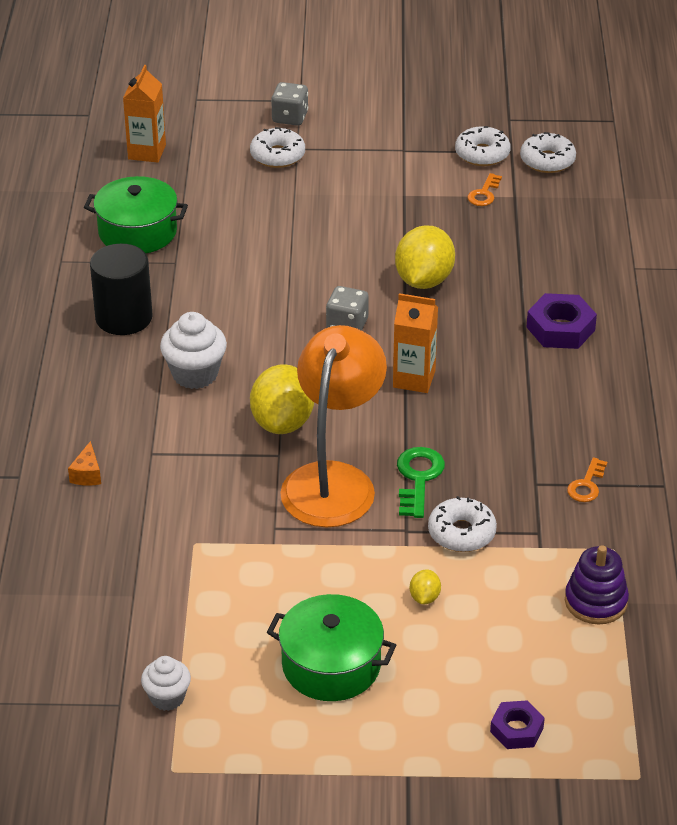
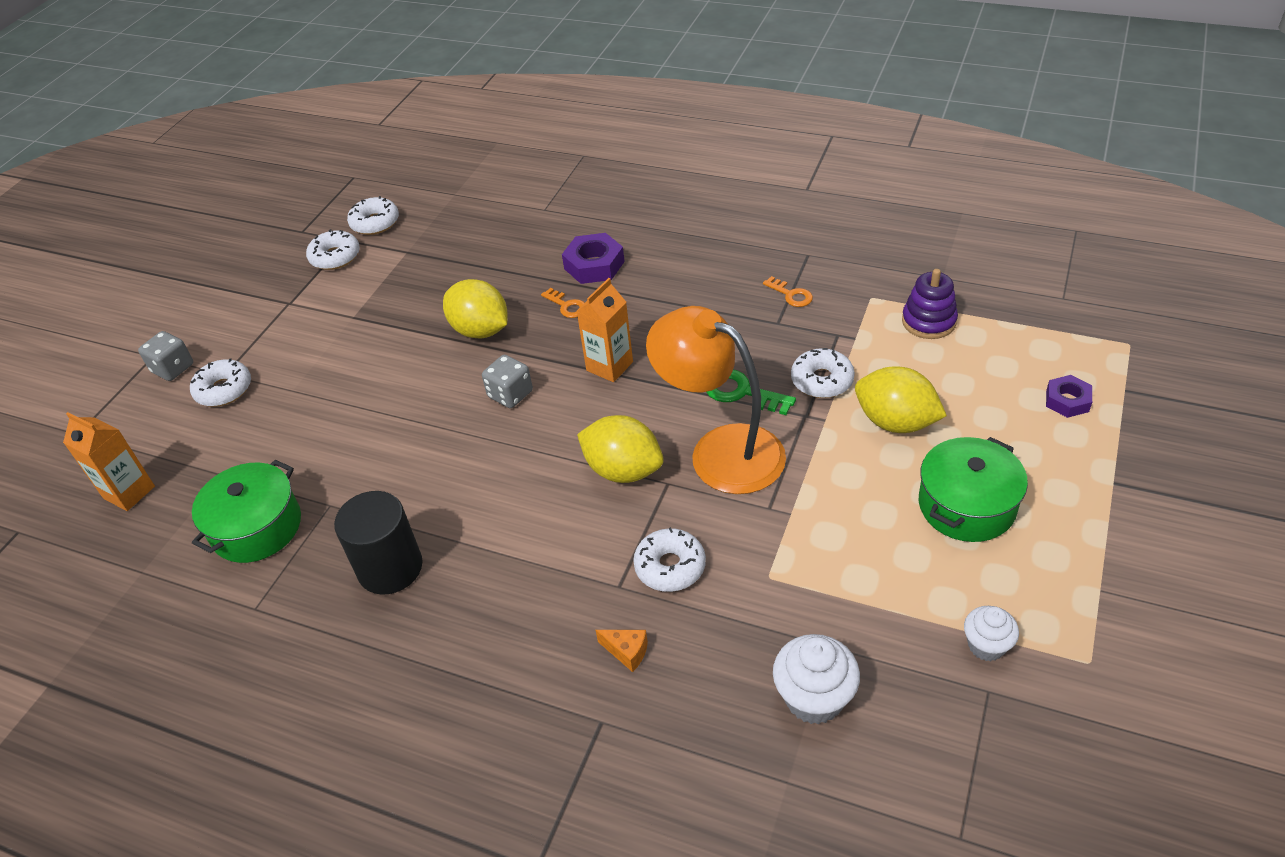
camera: 65 degrees left, 5 degrees up
(183, 479) = (670, 567): none -> white donut
(195, 374) = (516, 524): white cupcake -> white cupcake (814, 698)
(424, 597) = (895, 422): yellow lemon -> yellow lemon, size x2.22
(484, 194) = (390, 268): orange key -> orange key (567, 306)

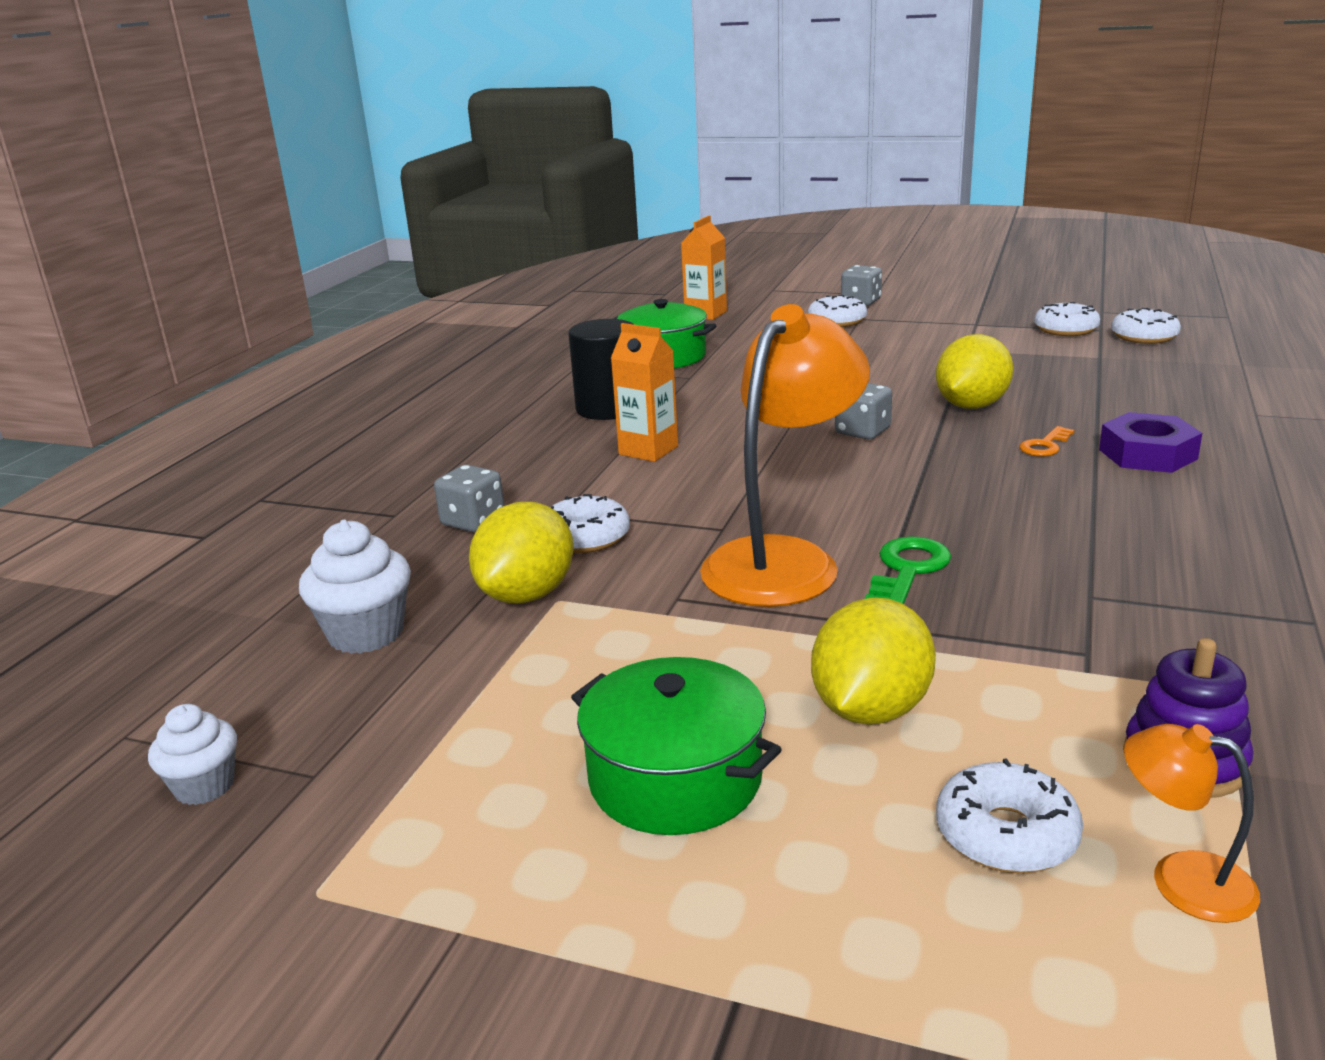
camera: 85 degrees right, 20 degrees down
(609, 366) = (932, 480): orange carton -> orange carton (648, 450)
(623, 470) = (742, 501): yellow lemon -> yellow lemon (527, 594)
(627, 652) = (473, 521): orange cheese -> grey dice
(791, 295) = (1176, 607): orange key -> none
(822, 380) = (956, 638): white donut -> white donut (1006, 834)
(986, 645) = (389, 779): white cupcake -> white cupcake (204, 786)
(1010, 339) = (1181, 879): none -> orange lamp
(1067, 401) = (992, 955): purple nut -> none

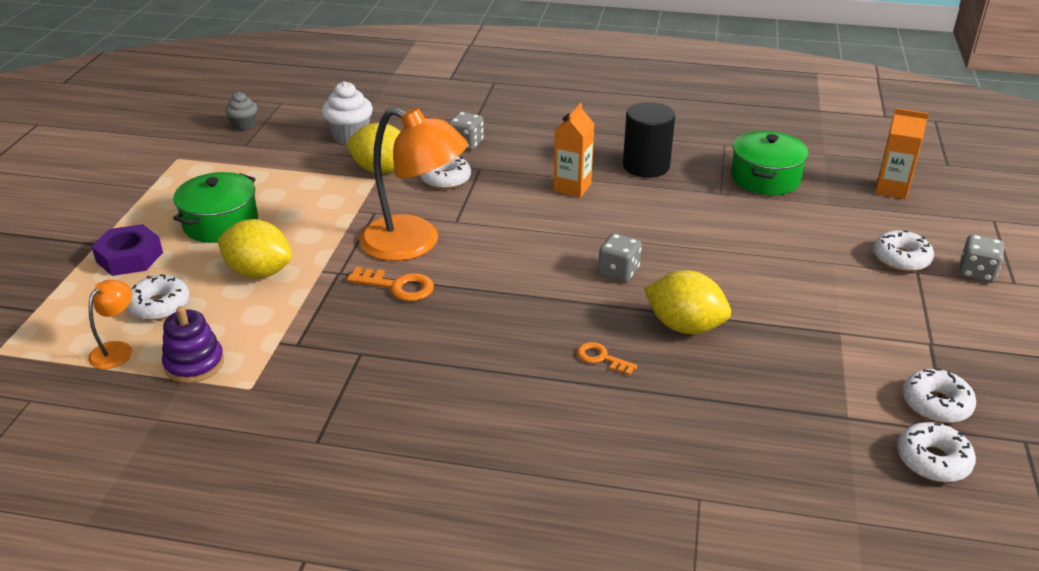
camera: 80 degrees right, 10 degrees up
(204, 786) = (244, 125): white cupcake -> grey cupcake
(907, 571) = (397, 286): green key -> orange key
(1147, 454) = (589, 411): purple nut -> purple nut (130, 257)

